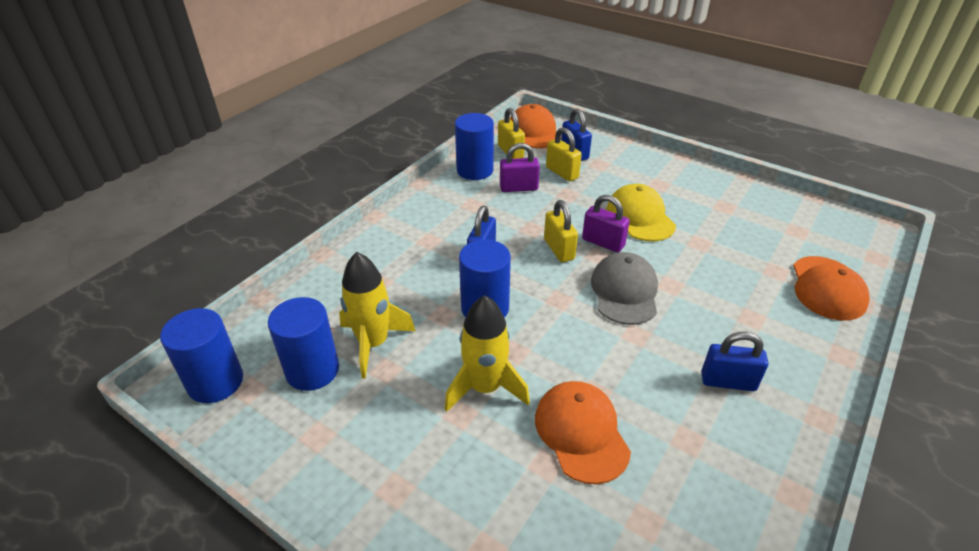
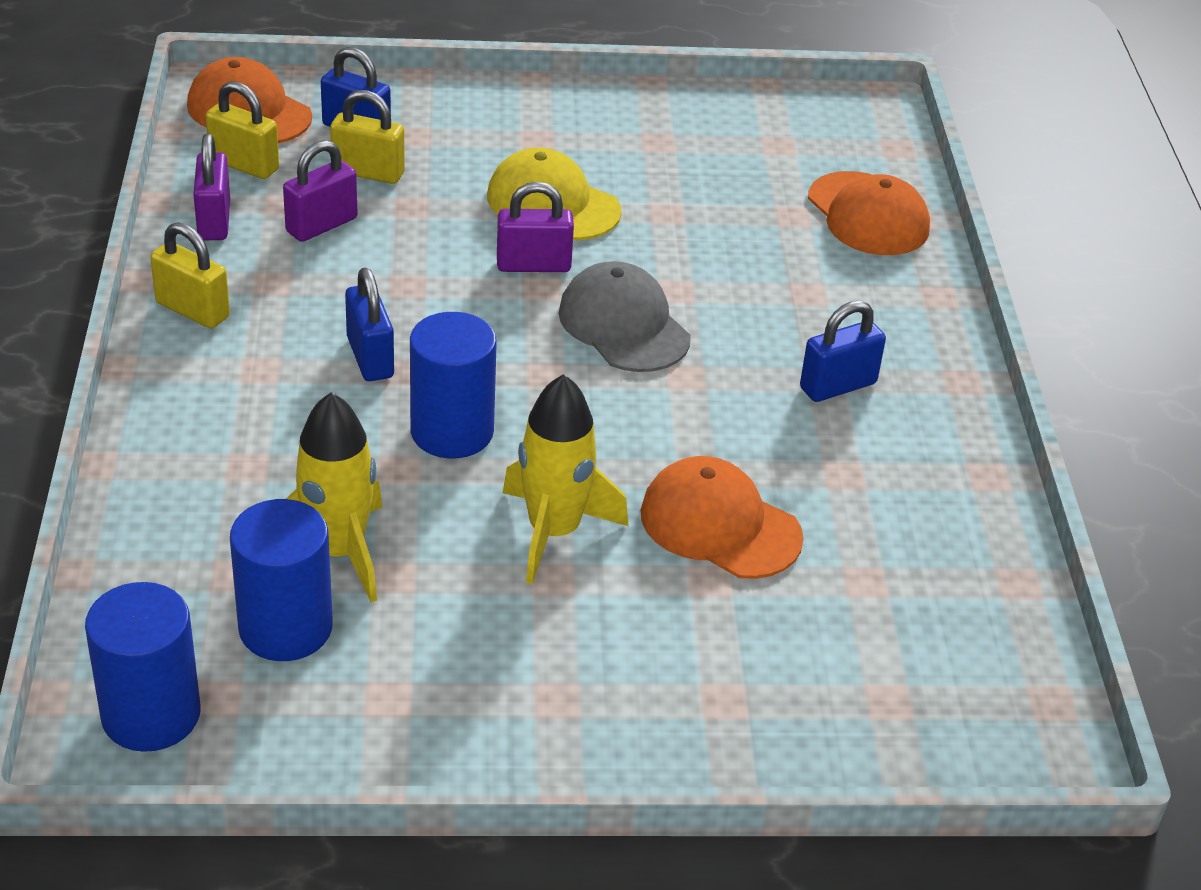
camera: 40 degrees left, 0 degrees up
(475, 170) = (214, 221): blue cylinder -> purple padlock
(559, 249) = (478, 301): yellow padlock -> yellow padlock (192, 310)

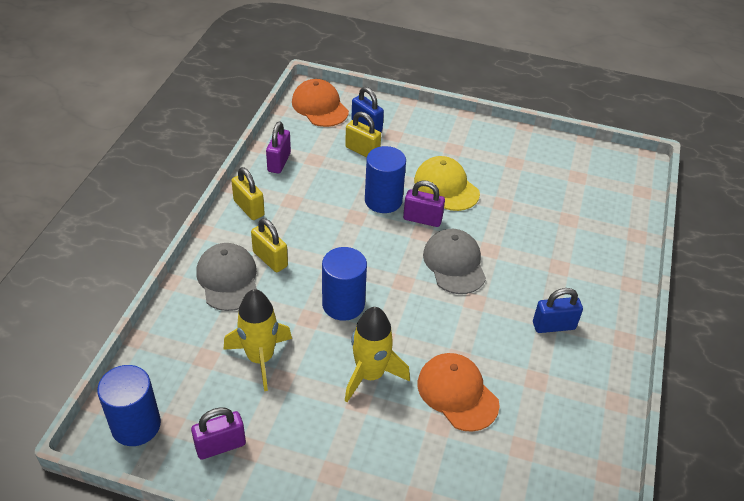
camera: 20 degrees right, 5 degrees up
(210, 437) = (228, 279): none -> grey cap
(244, 165) = (305, 135): yellow padlock -> yellow padlock (270, 259)
(285, 628) = (218, 394): blue cylinder -> blue cylinder (383, 200)
(321, 225) = (328, 175): purple padlock -> purple padlock (220, 445)
(370, 357) = (321, 253): blue padlock -> none
(868, 214) = (610, 227): orange cap -> none

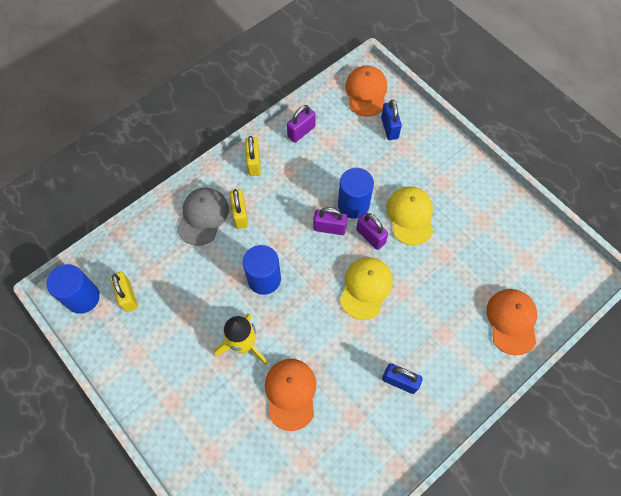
camera: 35 degrees right, 20 degrees up
(220, 445) = (120, 341): purple padlock -> purple padlock (329, 228)
(260, 358) = (183, 291): yellow rocket -> none
(362, 151) = (369, 150): yellow padlock -> yellow padlock (128, 296)
(454, 264) = (366, 288): grey cap -> yellow cap
(607, 228) = (512, 321): none -> orange cap

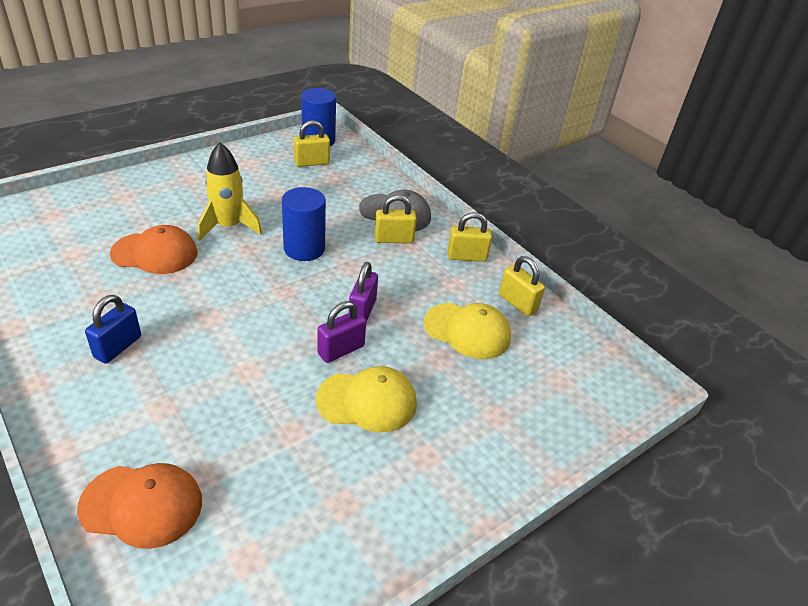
camera: 90 degrees right, 25 degrees down
(301, 132) = (517, 303): purple padlock -> yellow padlock
(353, 204) = (395, 340): blue cylinder -> none
(366, 92) = (599, 383): orange cap -> none
(366, 288) = (263, 334): yellow cap -> yellow cap (467, 331)
(389, 128) = (532, 402): blue padlock -> none

